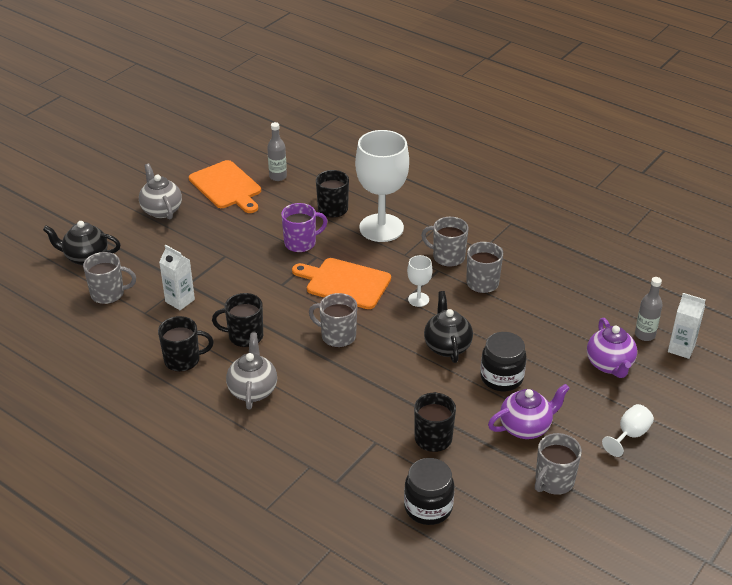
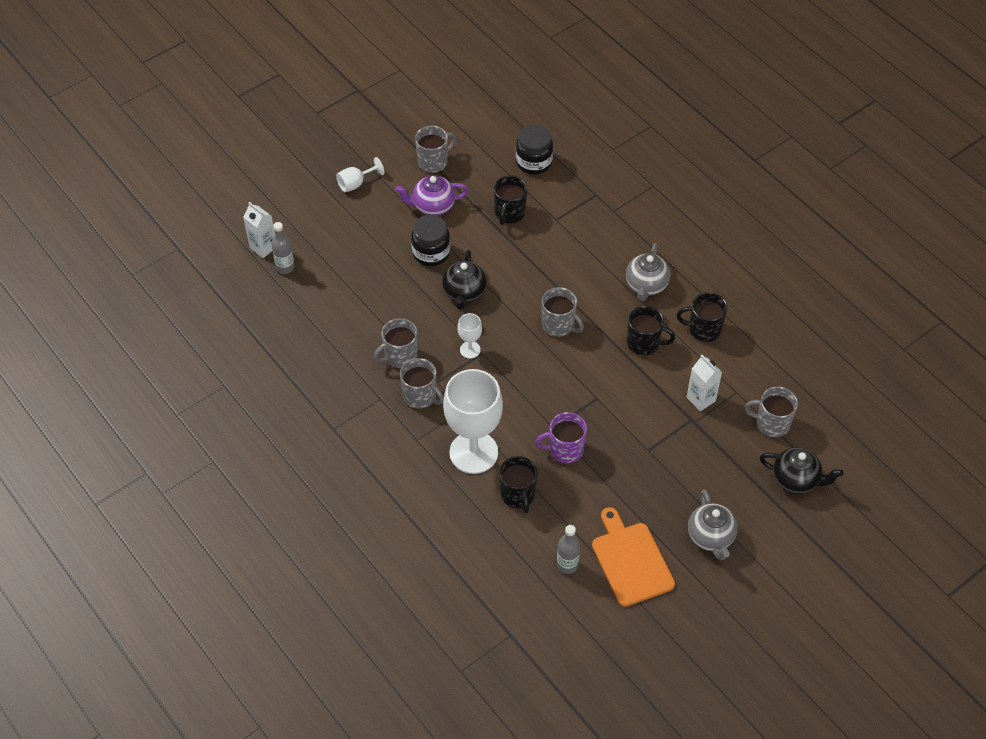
camera: 165 degrees left, 15 degrees up
(345, 283) = (534, 385): orange cutting board -> none
(609, 365) = (334, 245): purple teapot -> none

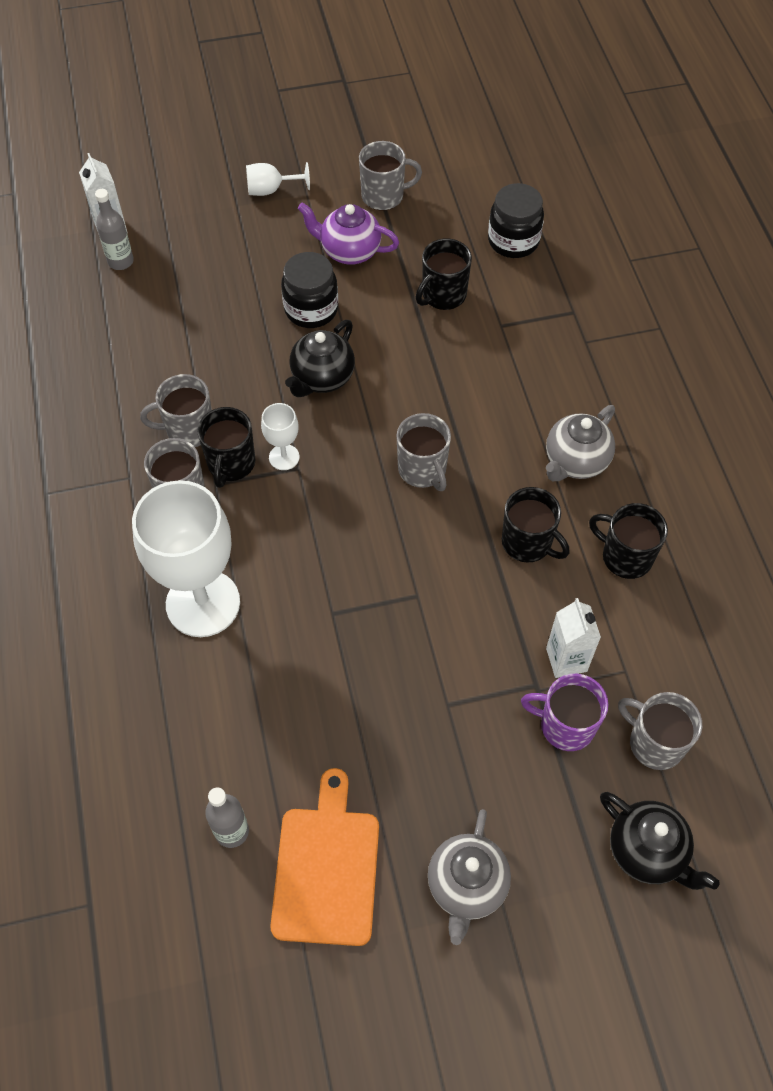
camera: 25 degrees right, 5 degrees up
(518, 495) = (225, 692): black mug -> black mug (231, 464)
(565, 449) = (329, 653): purple mug -> purple mug (565, 725)

